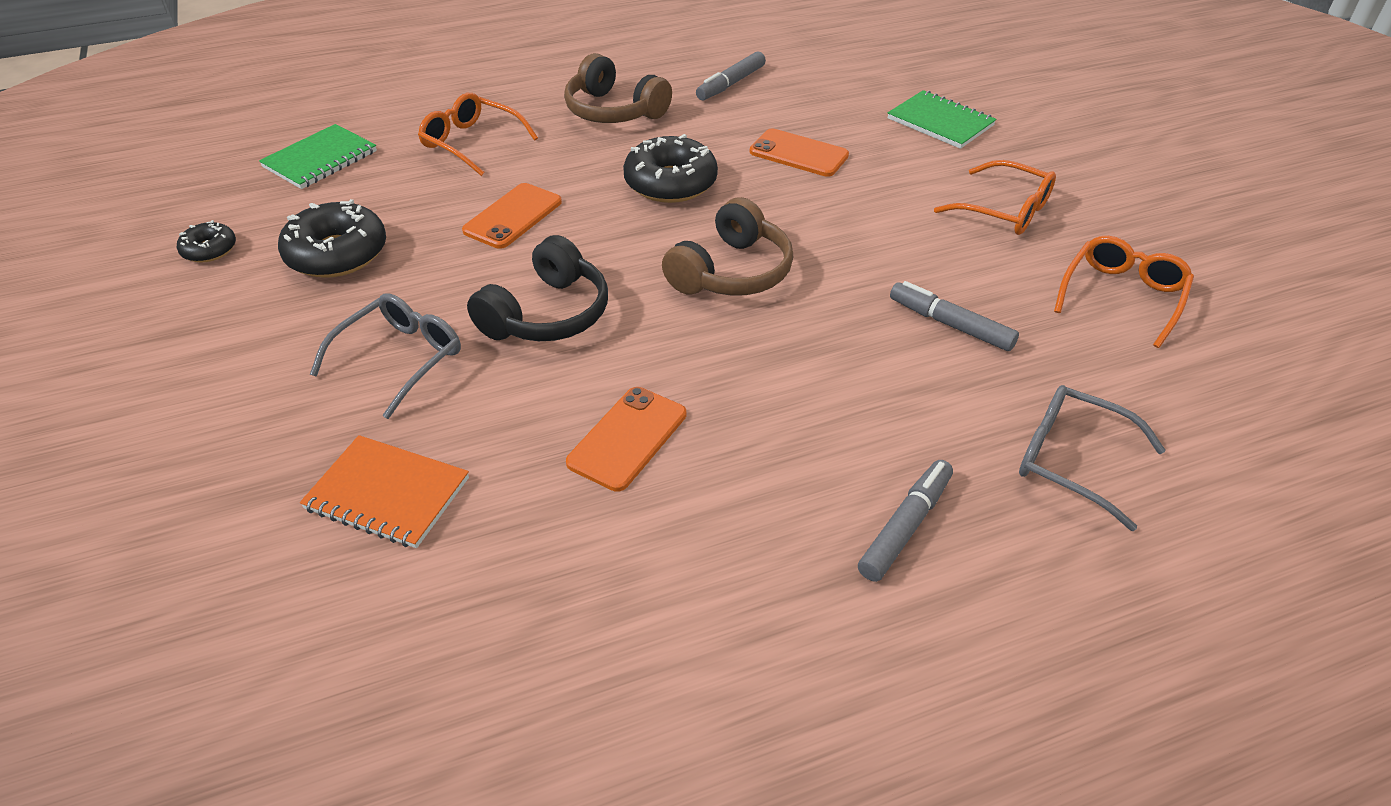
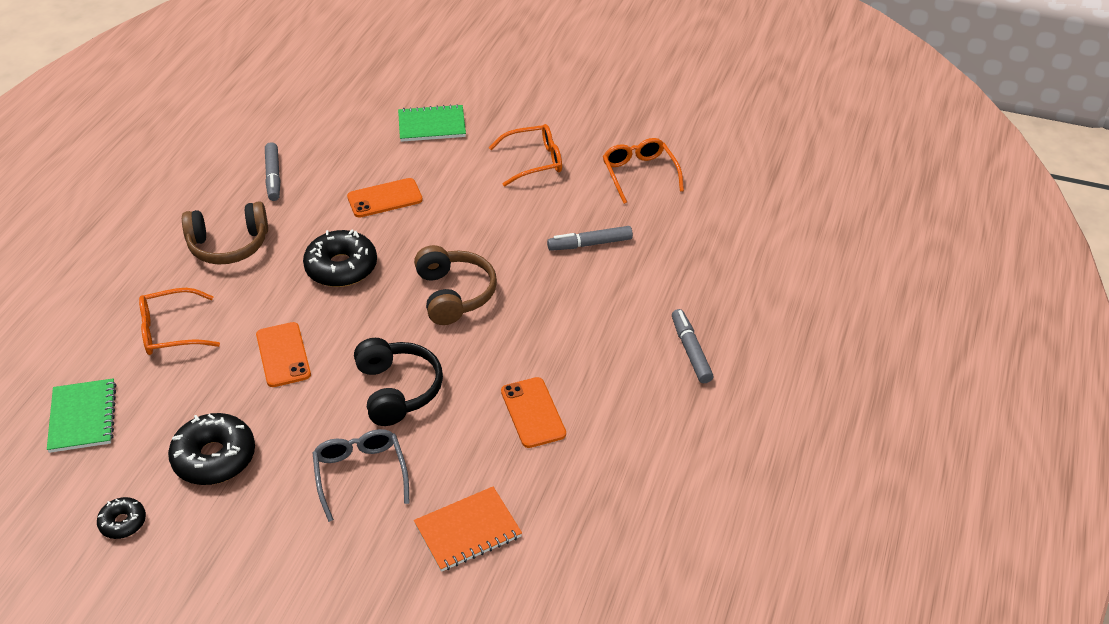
camera: 50 degrees left, 0 degrees up
(1072, 461) = (713, 271): grey glasses -> none

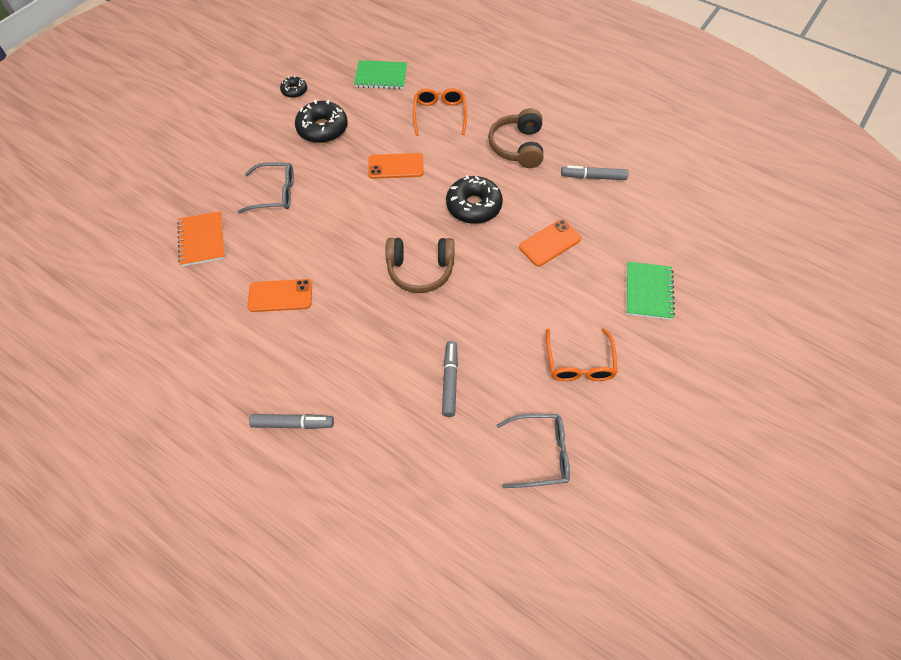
camera: 105 degrees right, 15 degrees up
(385, 198) = (550, 243): orange phone -> orange phone turned 60 degrees clockwise
(397, 390) = (337, 222): black headphones -> none
(640, 174) = (540, 454): orange glasses -> grey glasses

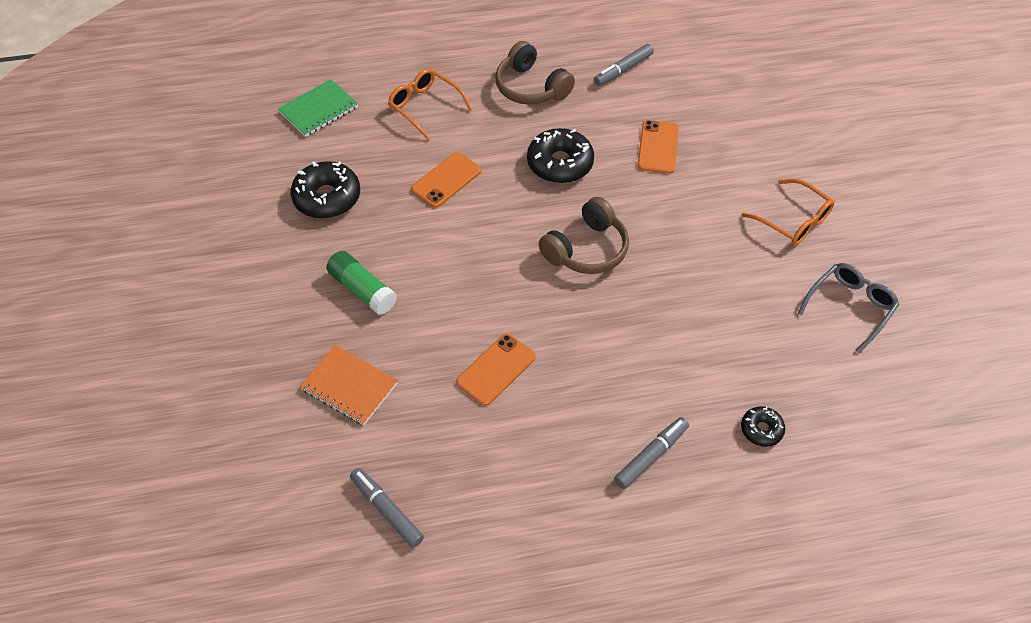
camera: 45 degrees left, 5 degrees down
(274, 193) = (362, 290): grey glasses -> green glue stick
(294, 91) = (245, 183): black donut -> black donut (761, 429)
(450, 381) = (723, 314): grey marker -> grey marker (387, 510)
(648, 292) = (772, 129): green notebook -> none

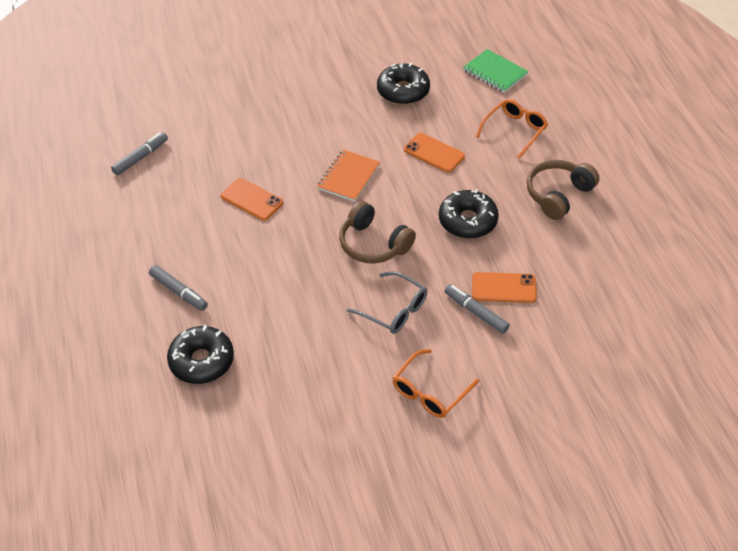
camera: 85 degrees right, 5 degrees down
(349, 386) = (234, 127): orange notebook -> orange notebook (349, 177)
(362, 290) = (317, 122): green glue stick -> none
(623, 70) = (603, 259): grey marker -> grey marker (476, 312)
(761, 429) = (202, 361): black donut -> black donut, size x1.86
(850, 307) = (330, 431): grey glasses -> grey glasses (393, 310)

